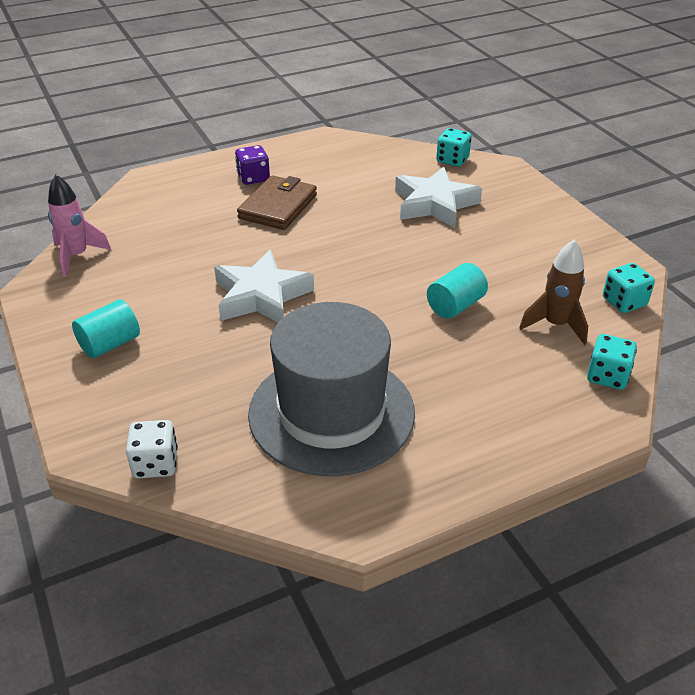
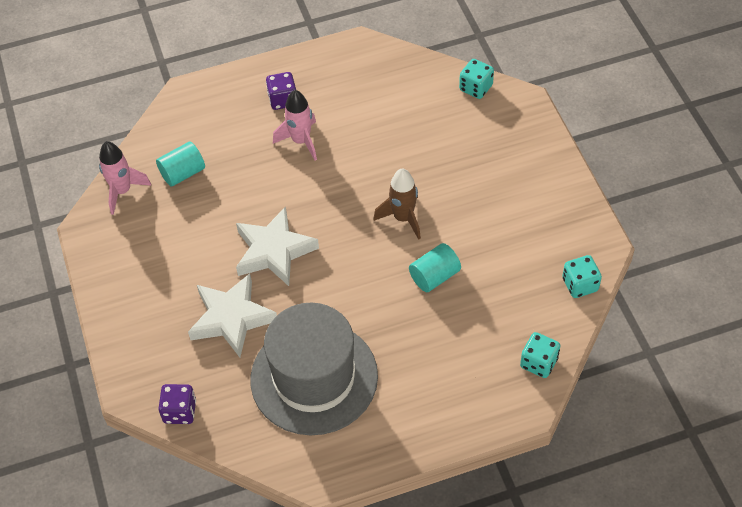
camera: 10 degrees right, 15 degrees up
(110, 344) = (149, 293): turquoise cylinder -> turquoise cylinder (183, 173)
(155, 464) = (180, 411): white dice -> purple dice
(278, 206) = (301, 141): brown wallet -> pink rocket
(434, 204) = (444, 149): white star -> white star (231, 318)
(555, 325) = (513, 305): brown rocket -> brown rocket (403, 218)

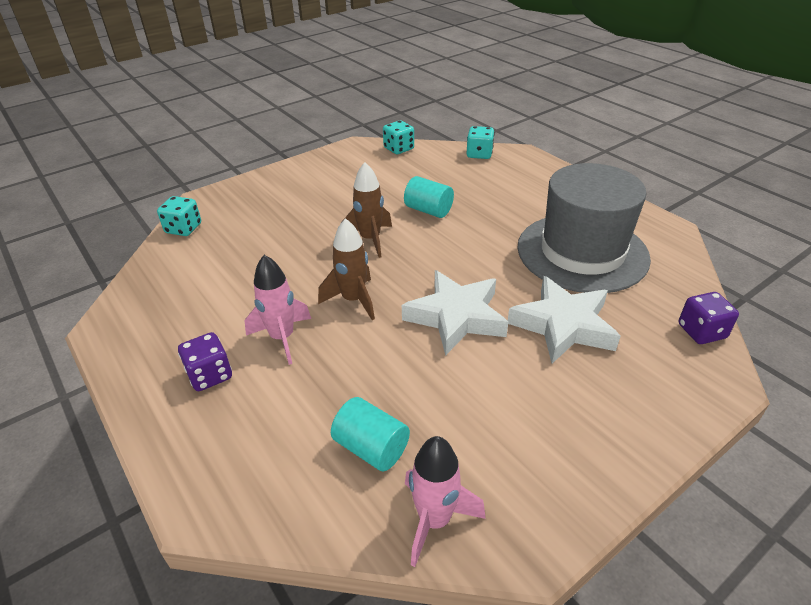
camera: 110 degrees left, 15 degrees down
(324, 190) = (353, 300): none -> brown rocket

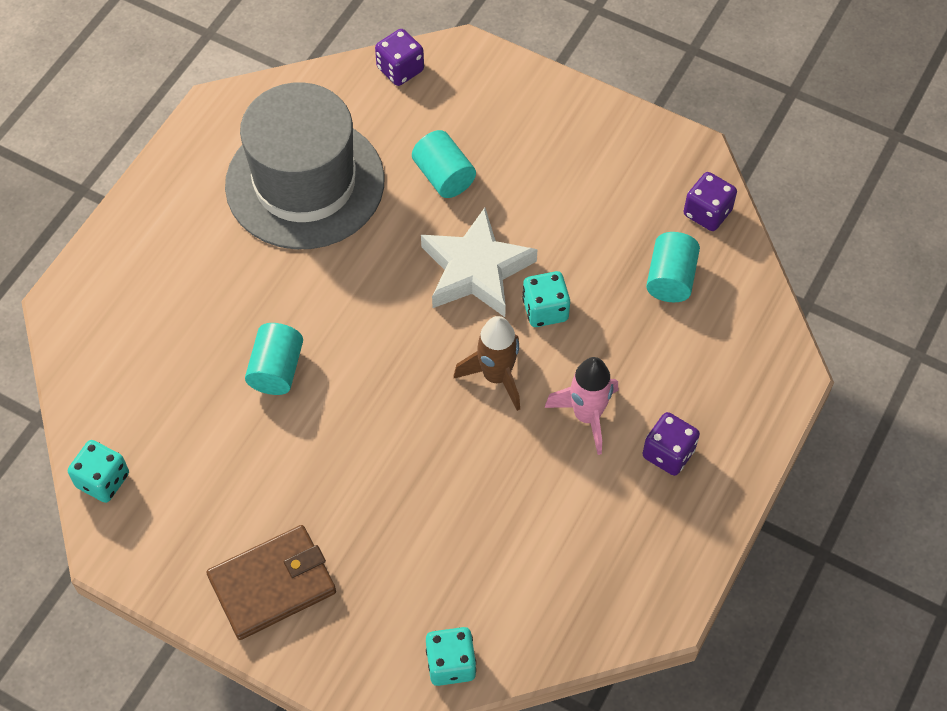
camera: 115 degrees left, 20 degrees up
(292, 183) = (272, 584): none -> brown wallet
(370, 239) = (374, 410): brown rocket -> none
(434, 520) = (707, 213): pink rocket -> purple dice
(479, 154) = (85, 358): turquoise dice -> turquoise dice (545, 310)
(563, 325) = (444, 176): white star -> turquoise cylinder

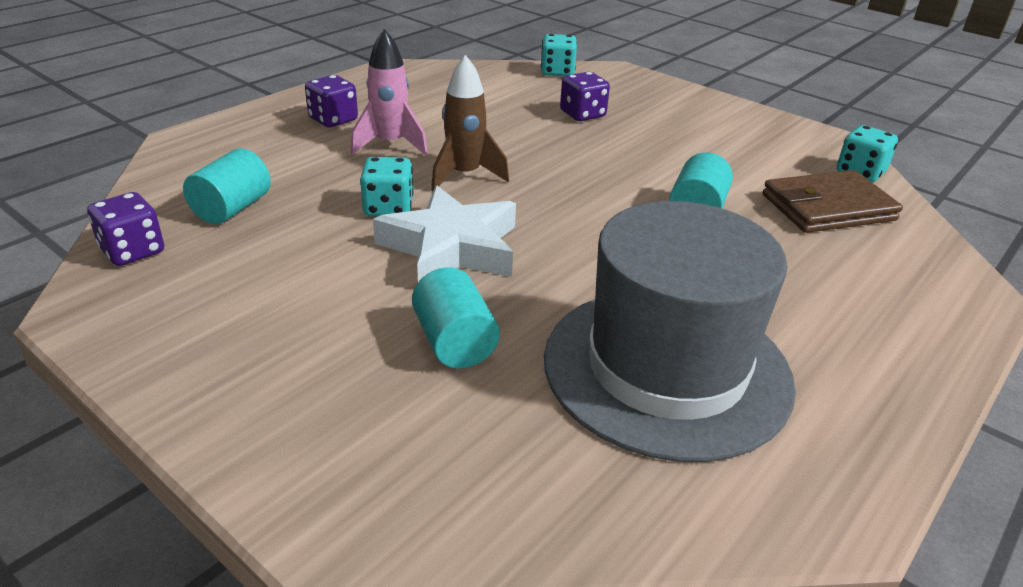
camera: 170 degrees left, 25 degrees down
(272, 584) = (691, 111): brown wallet -> brown wallet (828, 208)
(400, 69) = (474, 520): purple dice -> purple dice (582, 114)

